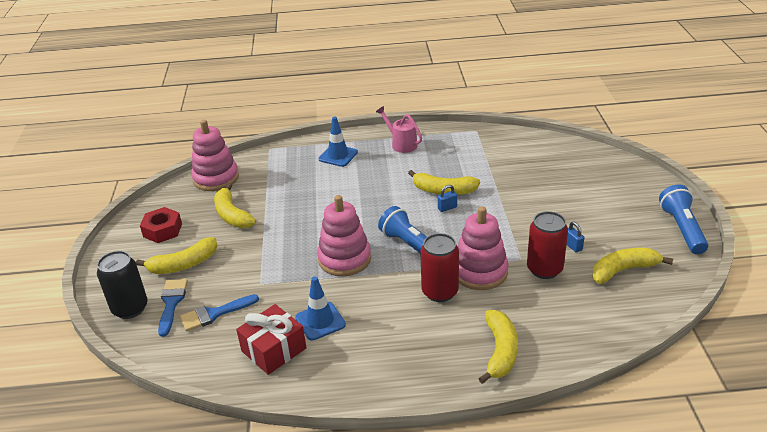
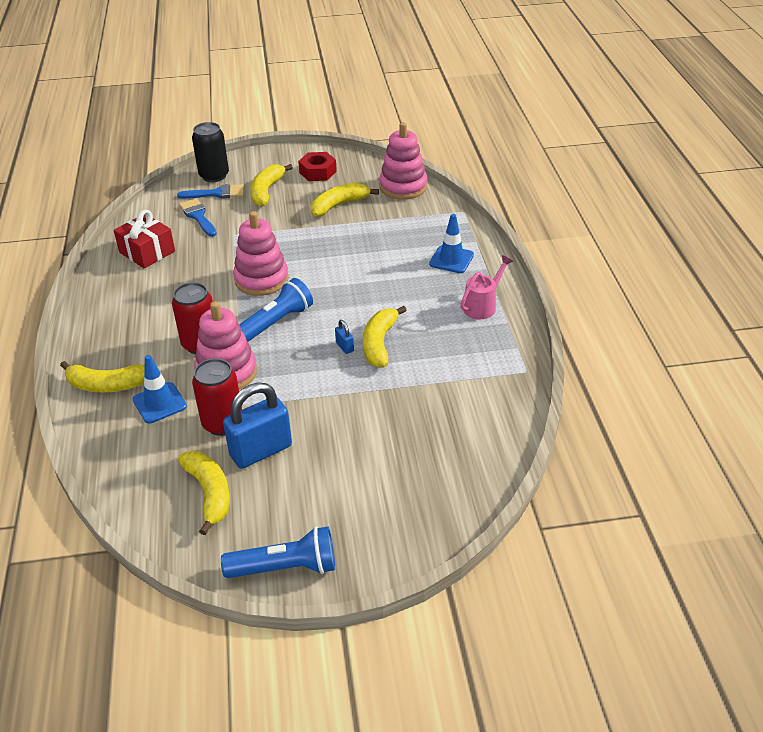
camera: 85 degrees right, 5 degrees up
(184, 264) = (266, 191): yellow banana -> yellow banana turned 45 degrees clockwise
(320, 321) = (176, 273): blue traffic cone -> blue traffic cone (159, 403)
(573, 246) = (261, 451): blue padlock -> blue padlock, size x2.40

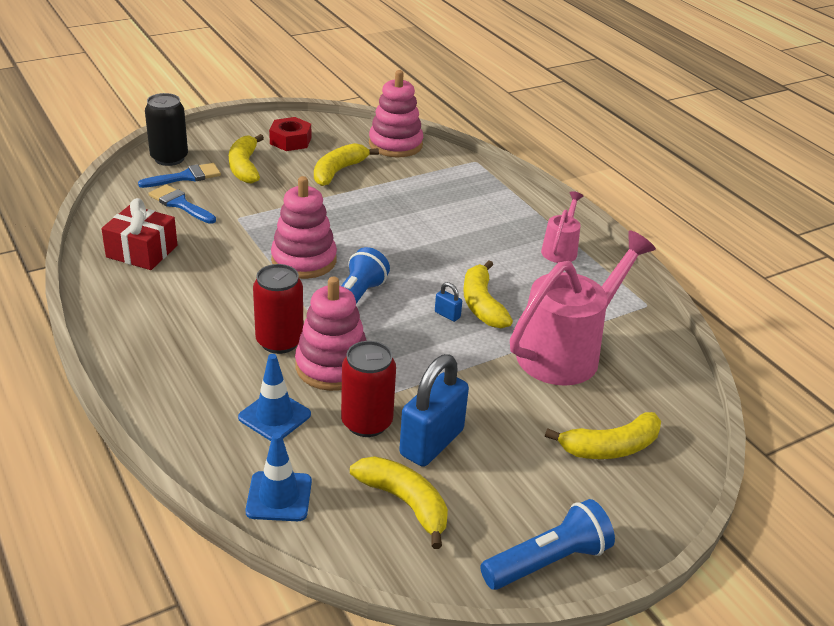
camera: 25 degrees left, 5 degrees down
(107, 385) = (193, 409): yellow banana -> yellow banana (610, 447)
(423, 398) = (567, 351): none -> pink watering can
(451, 259) = (497, 209): blue traffic cone -> blue traffic cone (279, 496)

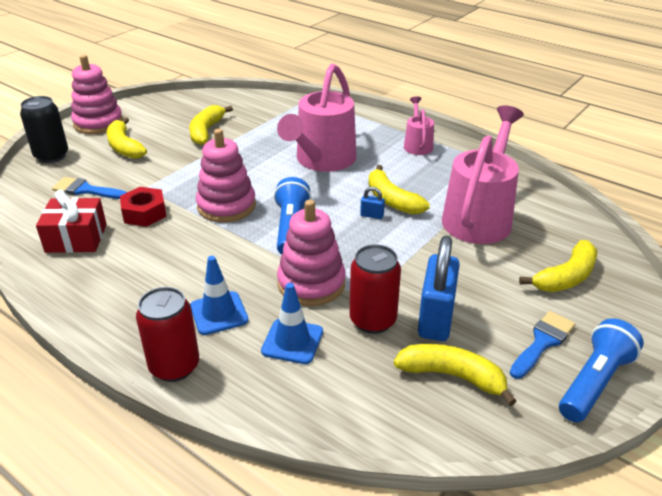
camera: 20 degrees left, 0 degrees up
(186, 177) = (77, 167): blue brush -> blue brush (542, 342)
(279, 341) = (252, 277): red can -> red can (174, 366)
(279, 496) = (346, 410): blue traffic cone -> blue traffic cone (219, 313)
(290, 141) = (150, 118): red nut -> red nut (144, 213)
(395, 144) = (238, 101): pink stacking toy -> pink stacking toy (98, 123)
(437, 239) = (322, 161): none -> pink watering can

